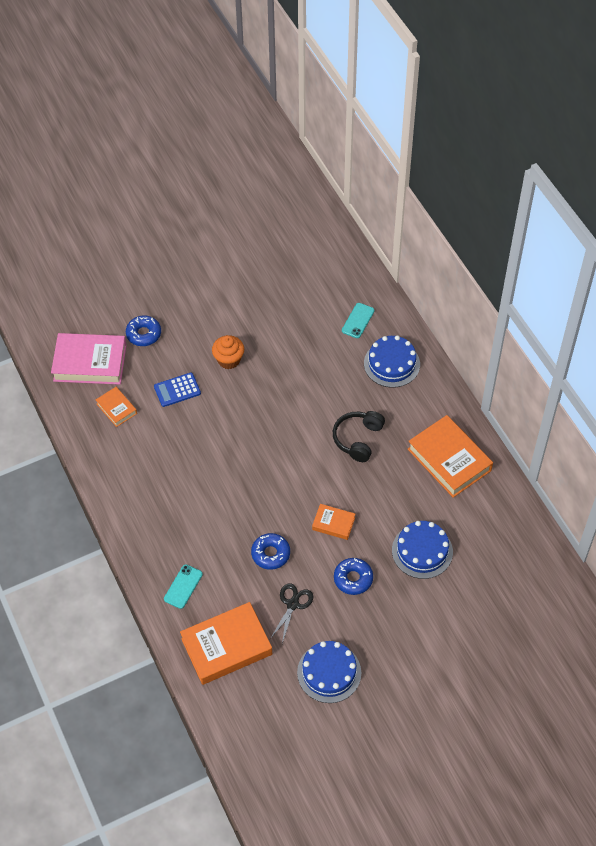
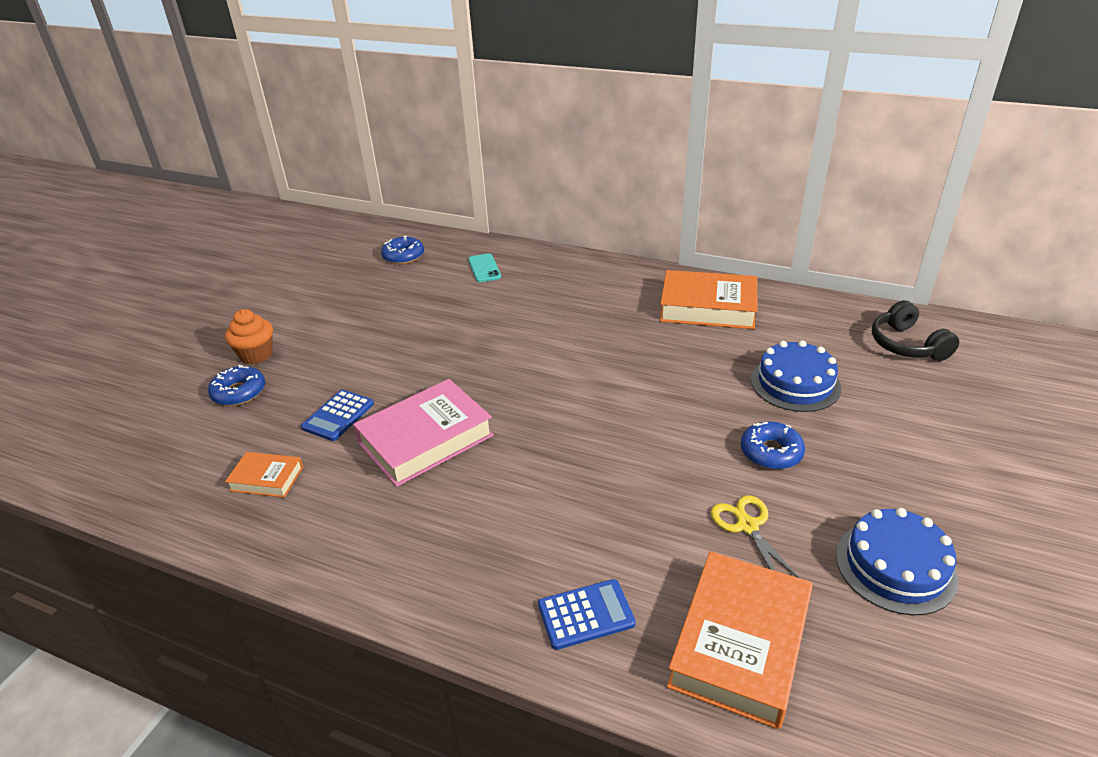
camera: 40 degrees left, 20 degrees down
(90, 363) = (181, 456): pink book -> pink book (426, 439)
(183, 586) = (586, 614): turquoise phone -> blue calculator
(229, 360) = (377, 359): orange cupcake -> orange cupcake (256, 355)
(270, 554) = (649, 494): blue donut -> blue donut (403, 256)
(292, 604) = (747, 526): black scissors -> yellow scissors
(333, 523) = (677, 419): orange book -> none
(358, 439) = (601, 341): black headphones -> black headphones (906, 345)
(391, 364) = (557, 278): blue cake -> none

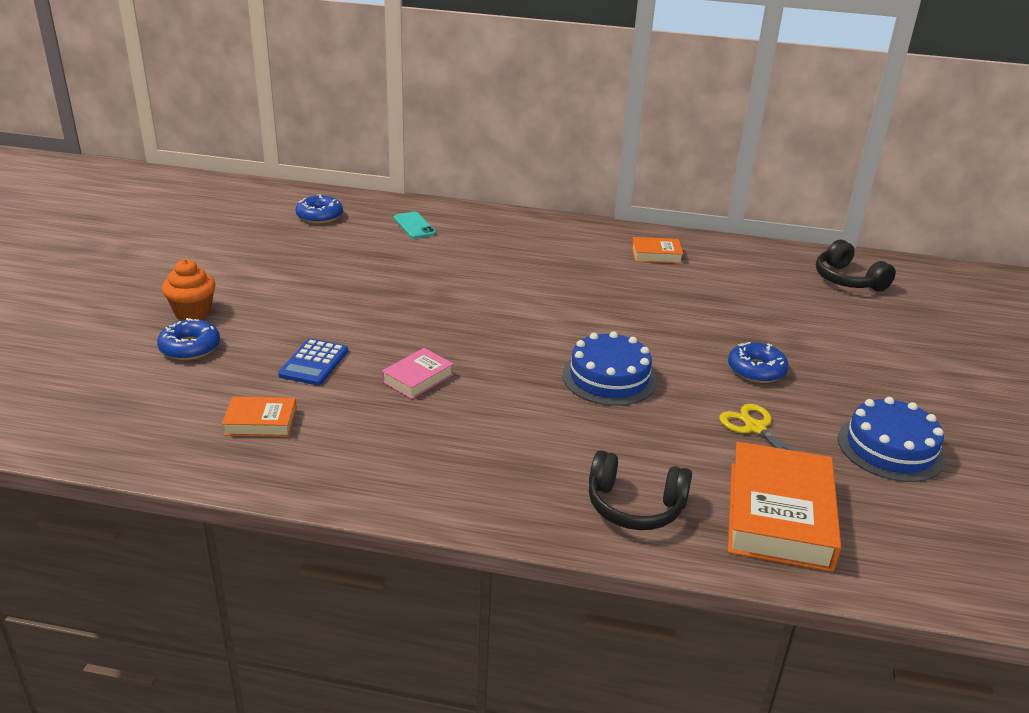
camera: 15 degrees left, 5 degrees down
(426, 439) = (418, 378): pink book -> pink book, size x0.51
(586, 614) = (634, 506): blue calculator -> black headphones
(707, 307) = (656, 255): orange book -> orange book, size x0.51
(795, 383) = (759, 314): blue cake -> blue cake (609, 378)

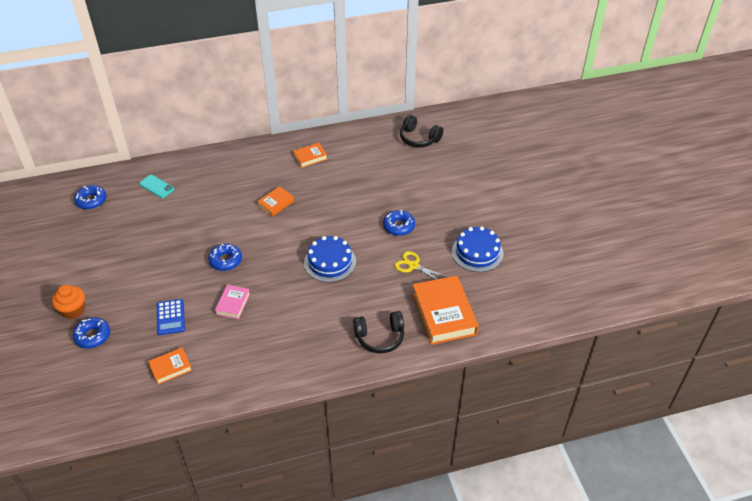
camera: 25 degrees left, 15 degrees up
(446, 326) = (225, 260): none -> blue donut
(569, 288) = (276, 203): none -> orange book

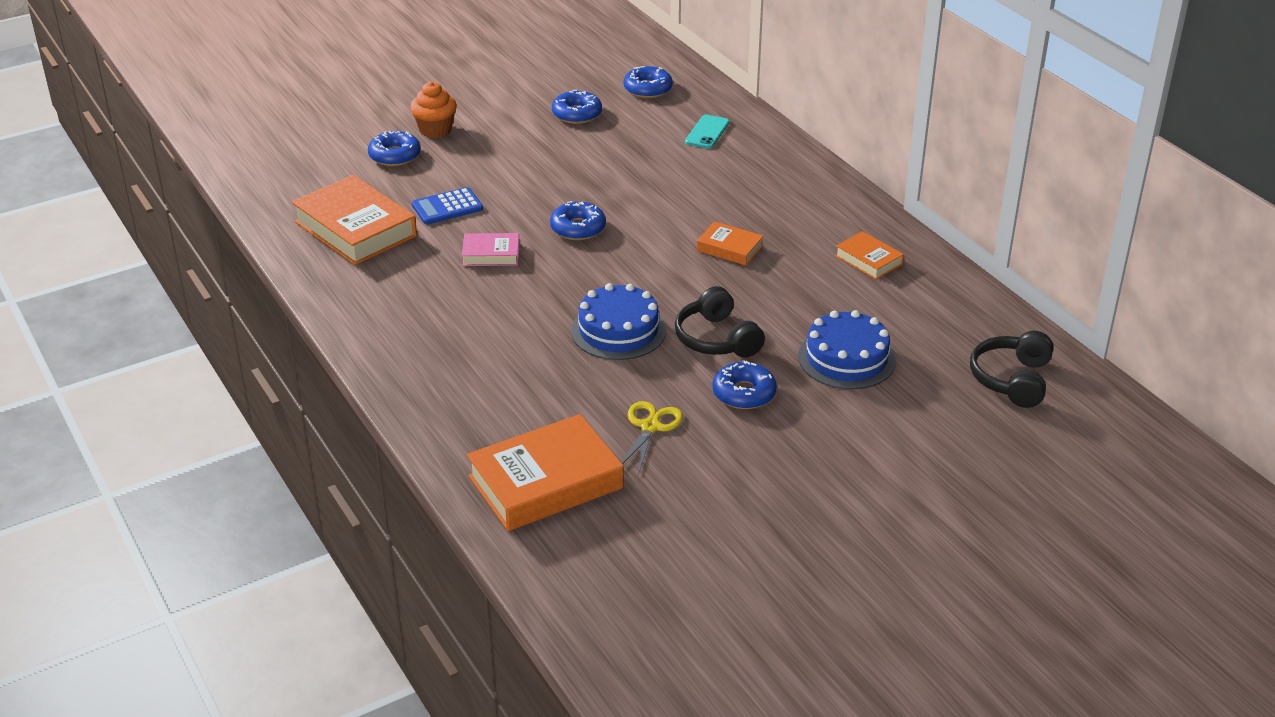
camera: 75 degrees right, 10 degrees down
(99, 238) = (577, 114): none -> blue donut
(170, 368) = (355, 229): orange book -> orange book, size x1.95
(380, 337) = (468, 415): black headphones -> black headphones (716, 339)
(477, 252) = (722, 505): blue cake -> blue cake (846, 358)

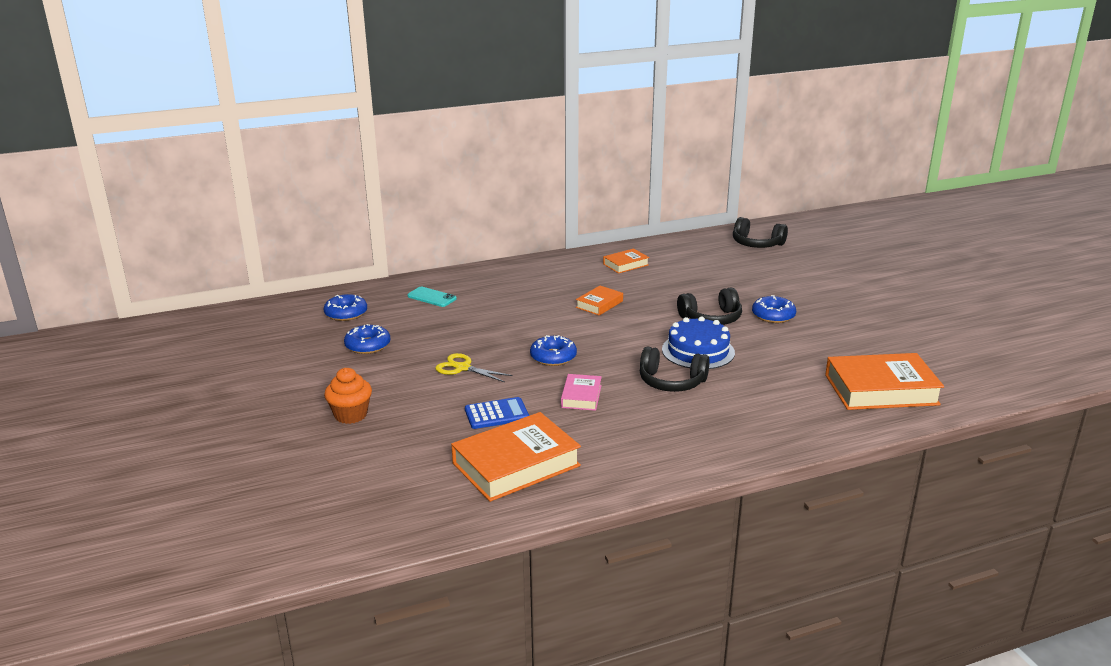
camera: 80 degrees left, 10 degrees down
(395, 156) = (388, 439): blue donut -> none
(447, 207) = (496, 414): blue calculator -> blue calculator turned 90 degrees counterclockwise
(535, 313) = (671, 382): none -> black headphones
(545, 482) = (881, 390): orange book -> orange book turned 75 degrees counterclockwise
(650, 427) = (813, 348): yellow scissors -> yellow scissors (462, 368)
(846, 358) = (735, 282): blue cake -> none

